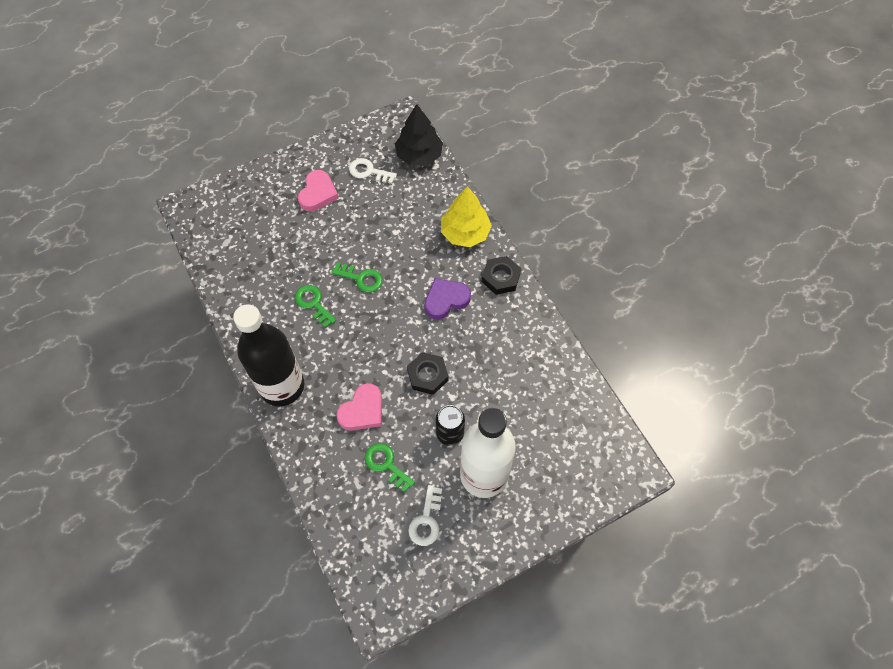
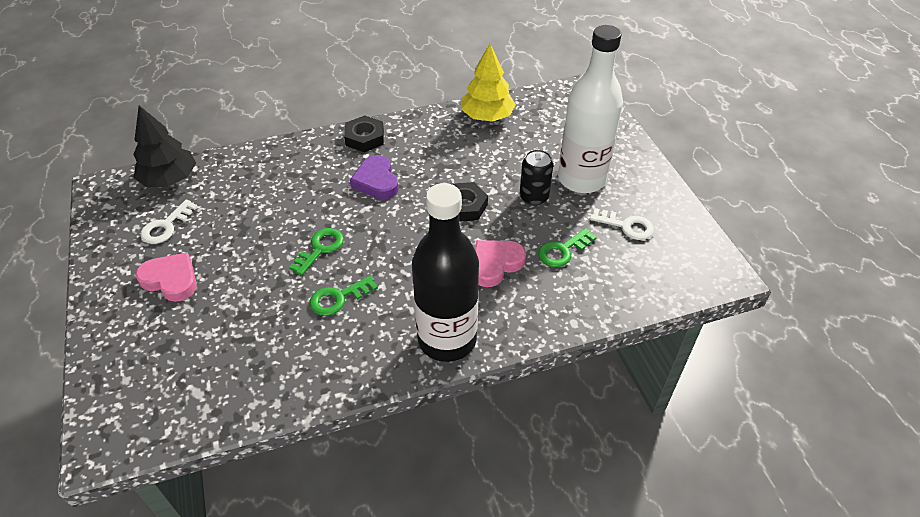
camera: 80 degrees left, 15 degrees down
(362, 410) = (495, 264): pink heart -> pink heart turned 90 degrees counterclockwise
(465, 233) = (297, 156): yellow tree -> yellow tree (487, 116)

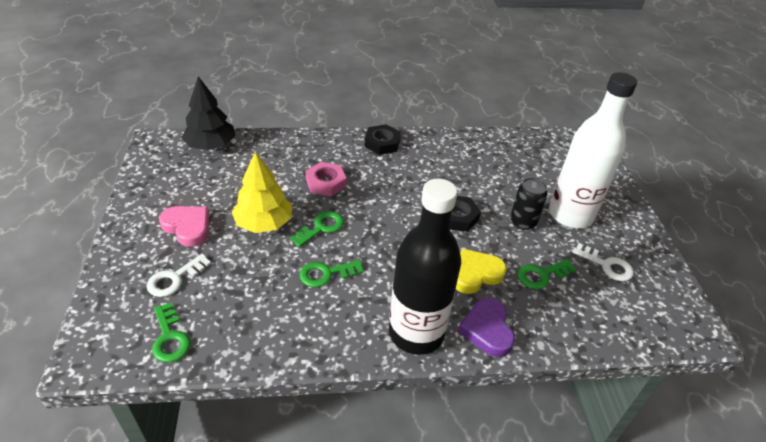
camera: 10 degrees right, 5 degrees down
(166, 226) = (197, 182): white key -> white key (175, 279)
(187, 403) = (170, 337): none -> green key
(313, 197) = (326, 183): none -> pink nut
(376, 181) = (384, 180): purple heart -> purple heart (487, 330)
(487, 116) = (493, 145): yellow tree -> yellow tree (264, 223)
(495, 264) = (475, 274): pink heart -> yellow heart

